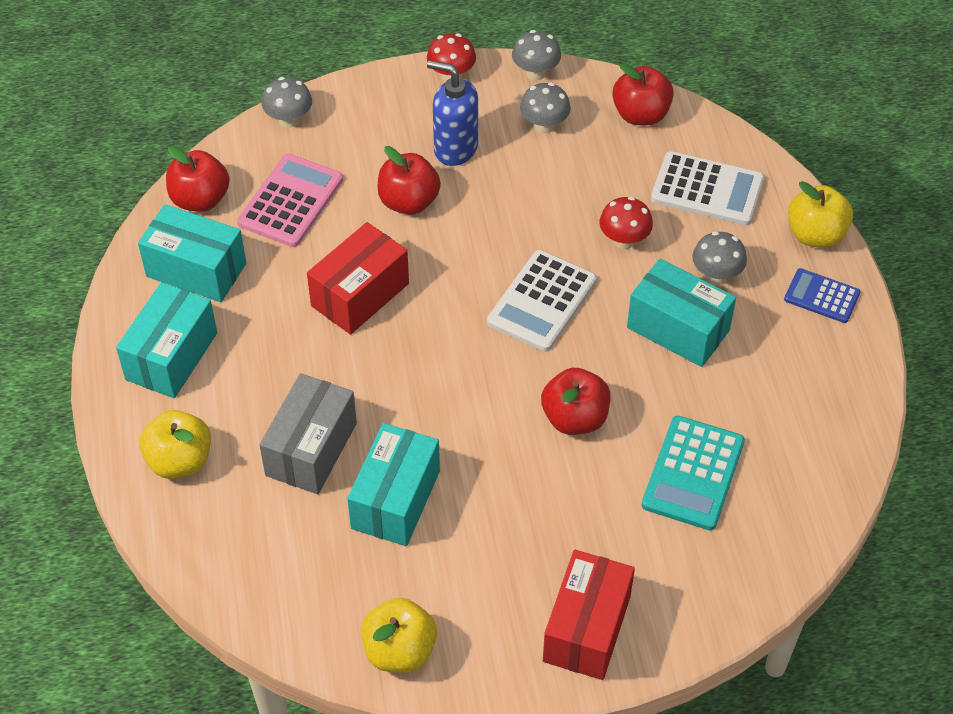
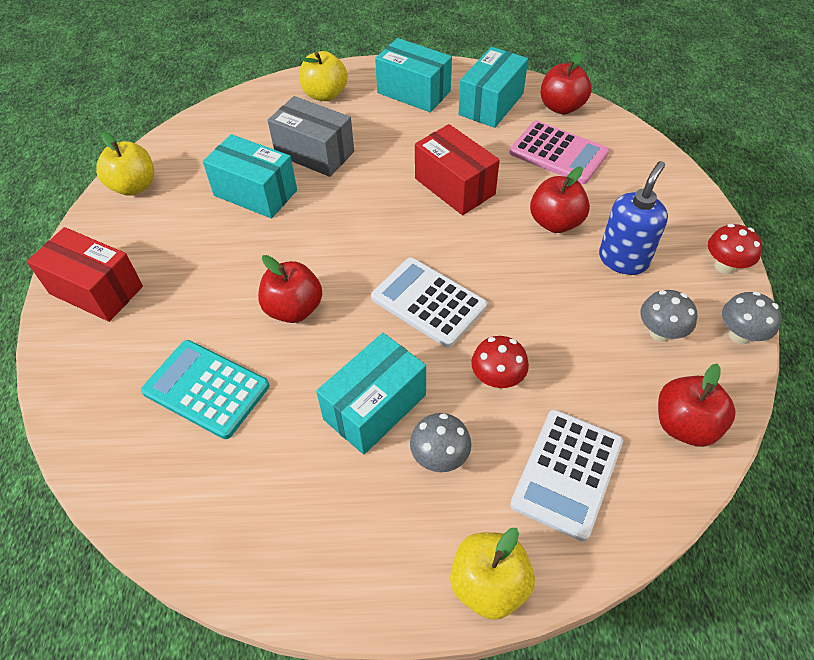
camera: 100 degrees right, 0 degrees up
(289, 120) = (652, 156): grey mushroom -> none
(821, 296) = (392, 566): blue calculator -> none

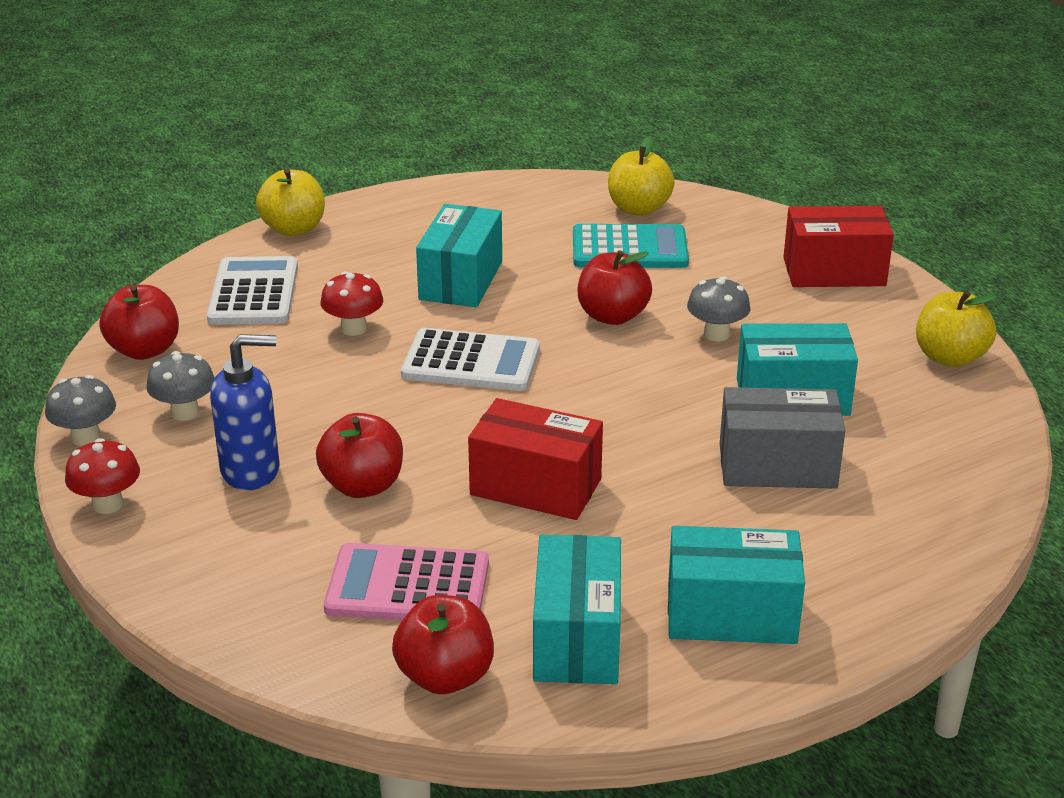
camera: 150 degrees right, 20 degrees down
(325, 94) = (872, 558): yellow apple -> yellow apple (639, 209)
(440, 457) = (376, 271): grey mushroom -> grey mushroom (716, 334)
(623, 259) = (251, 471): blue soap dispenser -> blue soap dispenser turned 105 degrees counterclockwise

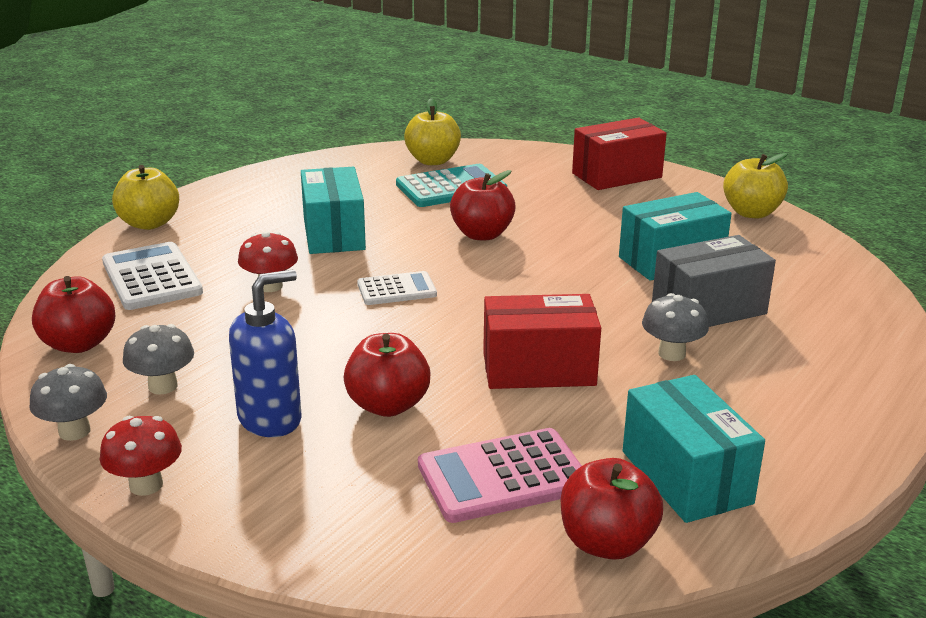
camera: 25 degrees left, 5 degrees down
(471, 362) = (397, 289): white calculator -> white calculator, size x0.62
(716, 334) = (573, 231): grey mushroom -> grey mushroom (671, 354)
(731, 614) = (785, 423): turquoise box -> none

